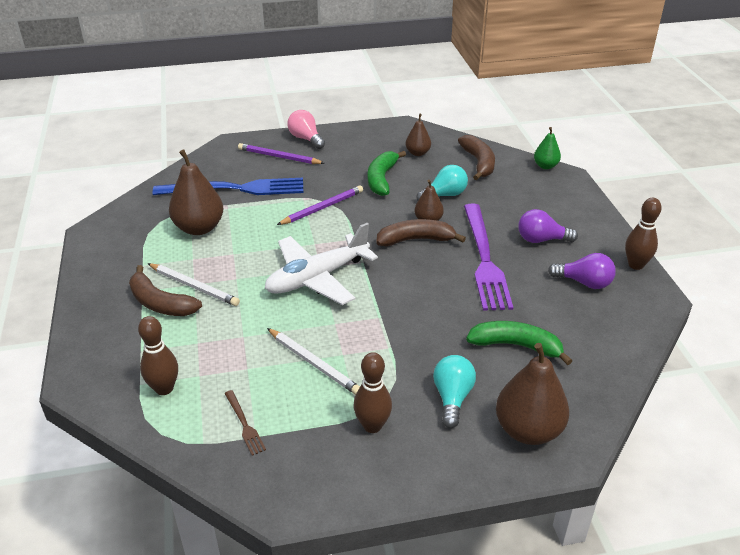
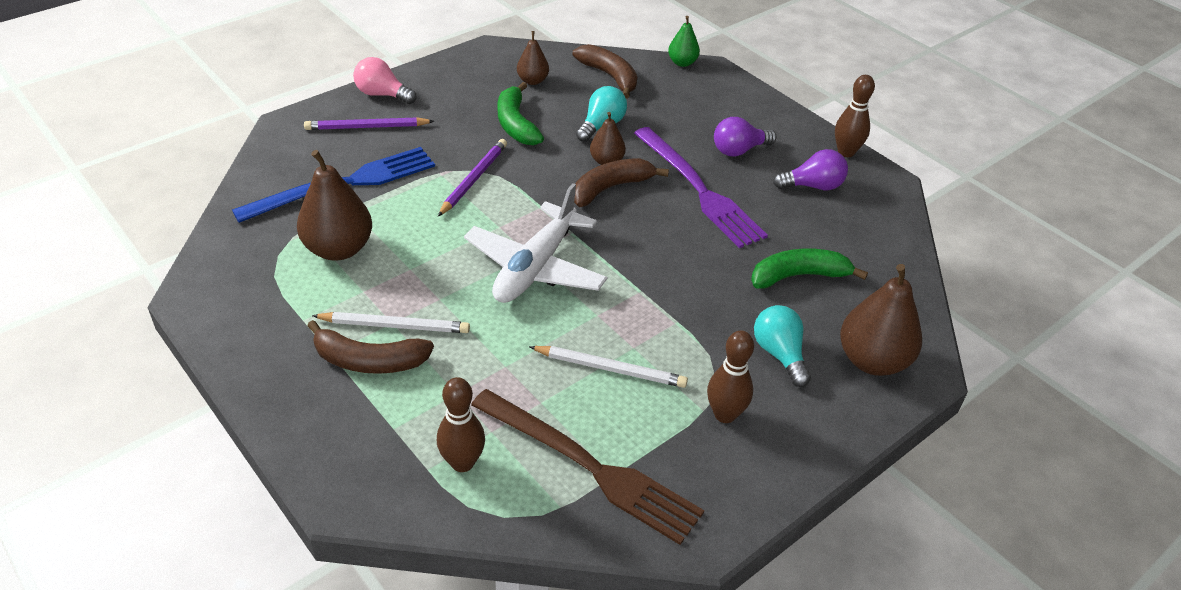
camera: 30 degrees left, 5 degrees up
(244, 424) = (589, 467): brown fork -> brown fork, size x2.42

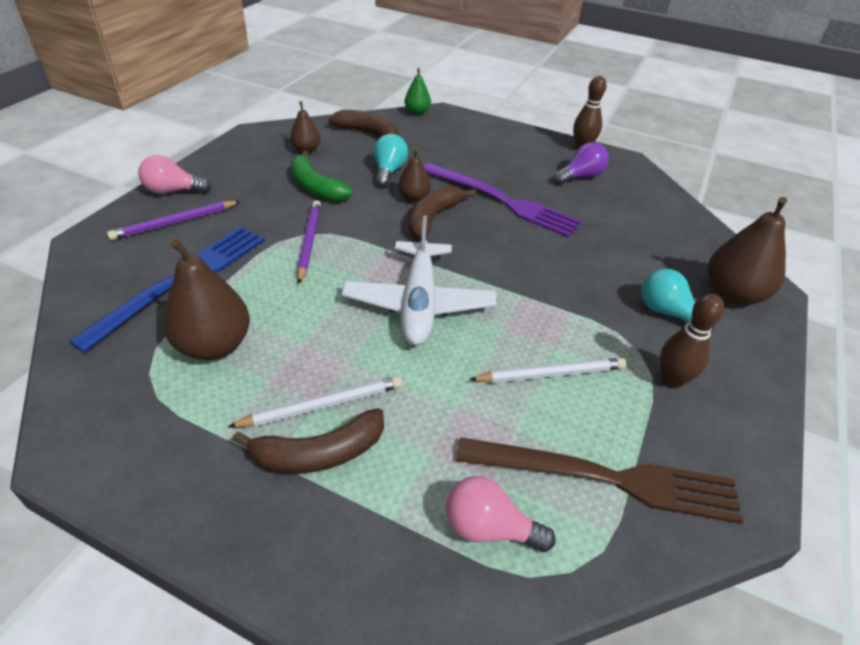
camera: 25 degrees left, 0 degrees up
(462, 462) = (489, 528): brown bowling pin -> pink light bulb
(739, 150) = (508, 164): purple light bulb -> none
(798, 276) = (627, 246): green banana -> none

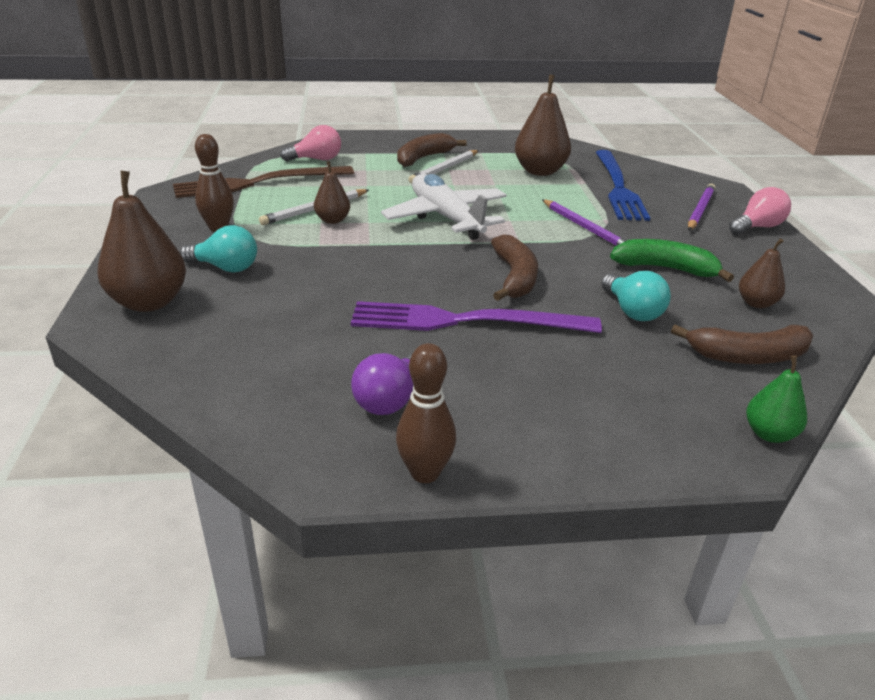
camera: 150 degrees right, 10 degrees down
(414, 197) = (561, 291): brown pear -> brown pear (332, 220)

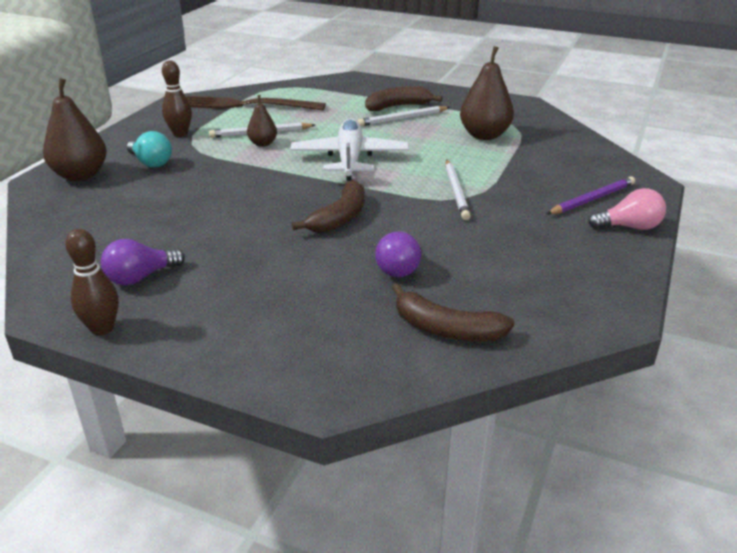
camera: 30 degrees right, 0 degrees up
(316, 159) = (311, 94): pink light bulb -> none
(465, 321) = (259, 239): purple fork -> none
(584, 228) = (456, 191): purple pencil -> white pencil
(618, 187) = (539, 163): blue fork -> none
(632, 311) = (398, 267): turquoise light bulb -> purple light bulb
(665, 268) = (479, 241): green banana -> none
(756, 303) = (521, 291): brown pear -> none
(769, 434) = (373, 389): green pear -> none

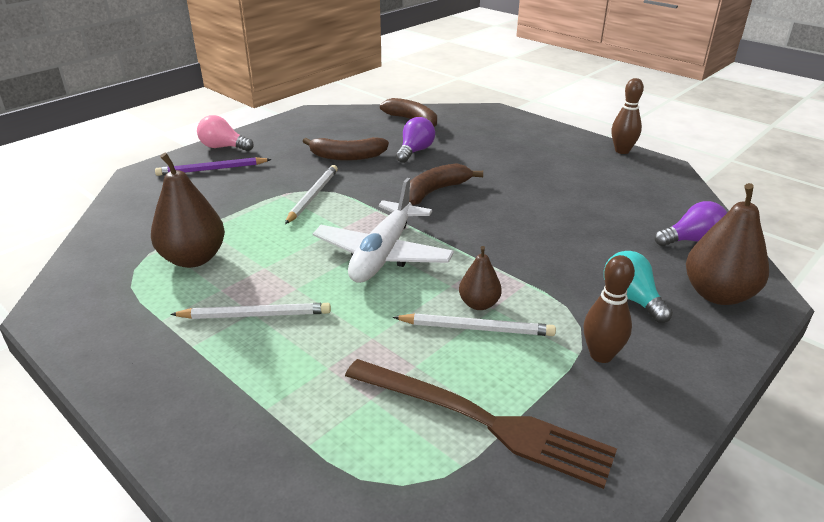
camera: 160 degrees left, 0 degrees up
(140, 277) = (605, 174): purple light bulb -> purple light bulb (692, 240)
(398, 106) = (232, 348): brown banana -> brown banana (347, 156)

